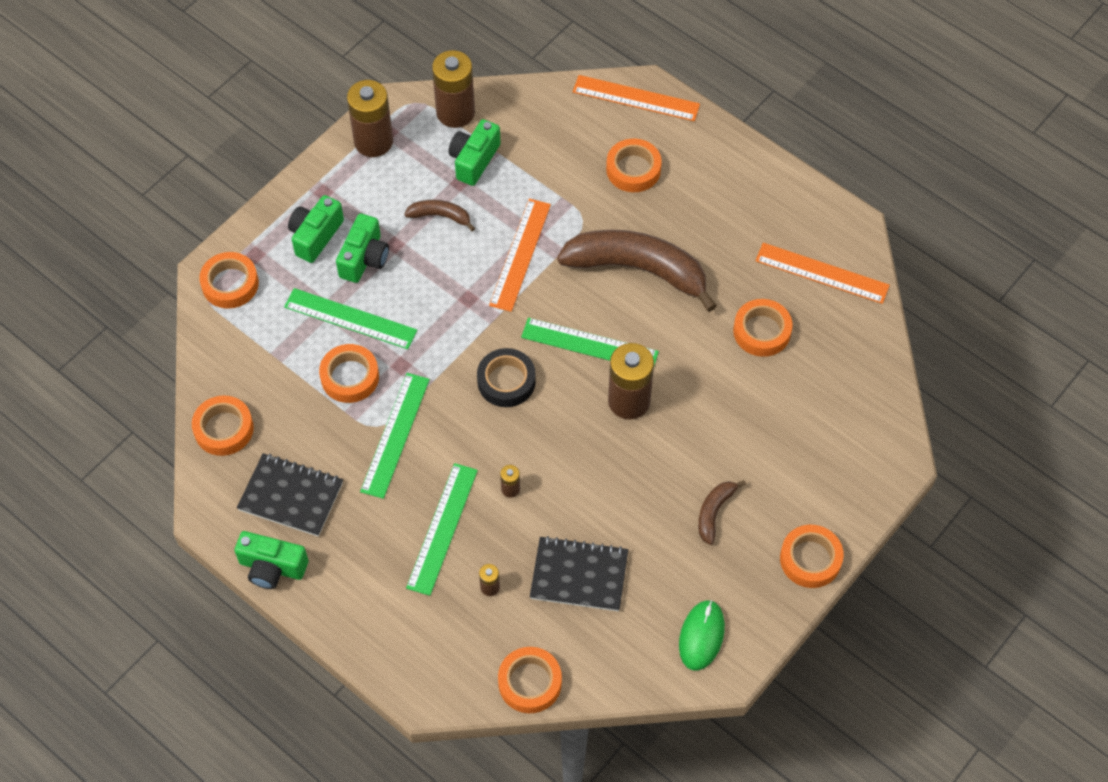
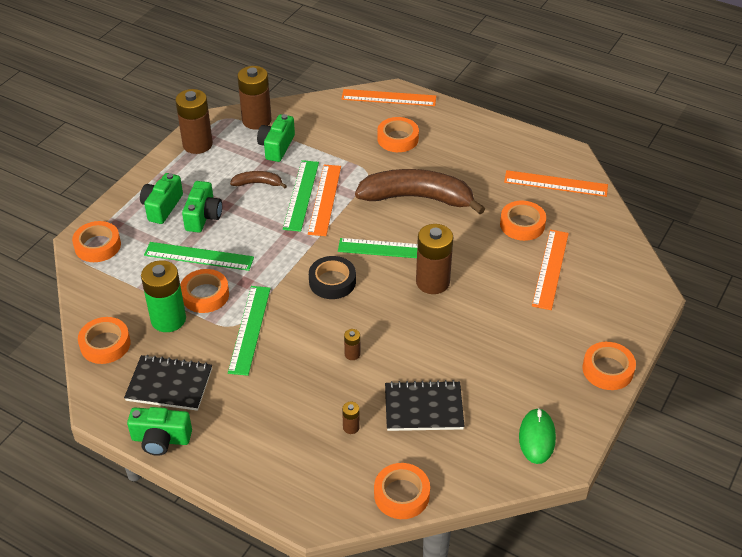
camera: 10 degrees left, 15 degrees down
(301, 405) = (168, 319): none -> green battery
(442, 528) = (301, 390): green ruler -> green ruler (301, 195)
(714, 512) = (521, 348): brown banana -> none
(780, 404) = (550, 269): none -> orange ruler

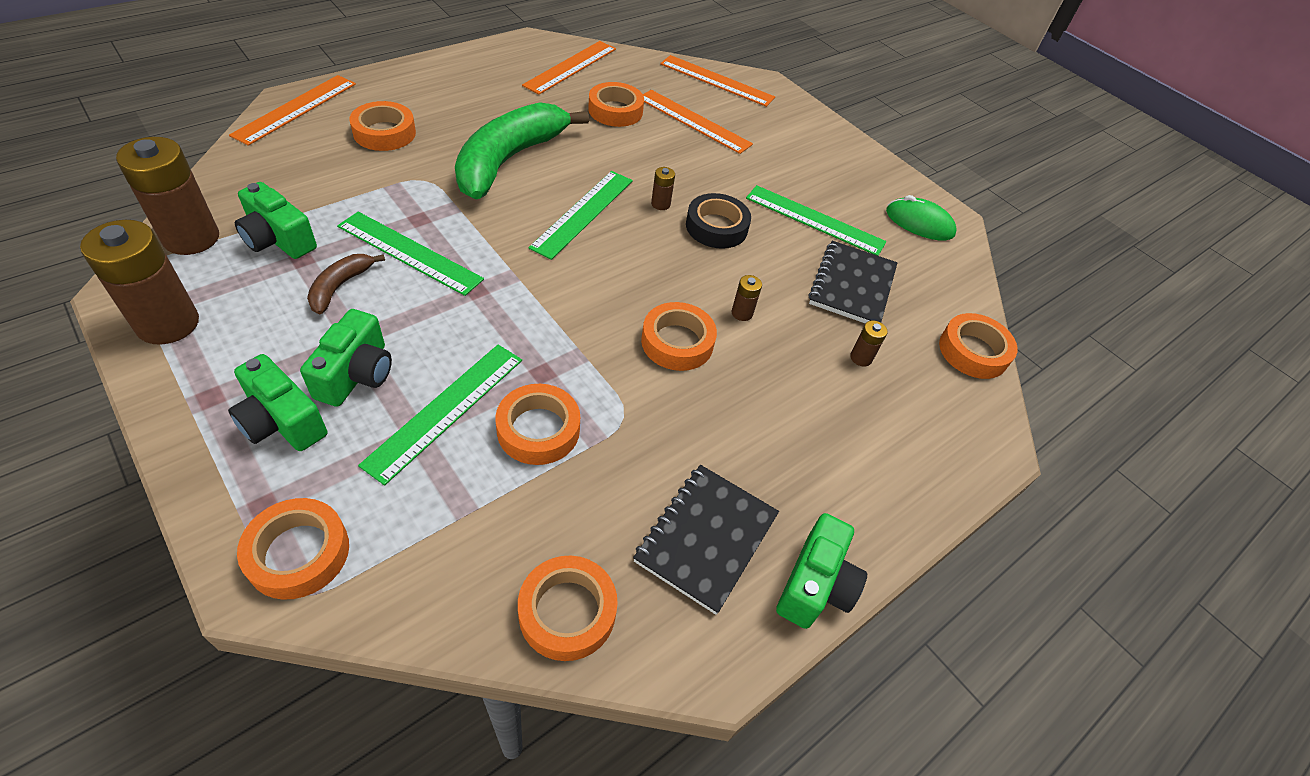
camera: 75 degrees left, 5 degrees up
(168, 319) = (562, 496): green battery -> none
(203, 216) = (356, 374): green camera -> green camera turned 75 degrees clockwise
(249, 329) = (642, 400): green ruler -> green ruler (814, 220)
(324, 199) = (439, 234): orange ruler -> orange ruler (716, 81)
(332, 281) = (603, 284): black tape -> black tape (716, 227)
(417, 198) = (509, 160): brown banana -> green banana
(432, 282) = (660, 204): brown battery -> brown battery, size x0.44
(607, 370) = (848, 146): orange tape -> orange tape (677, 342)

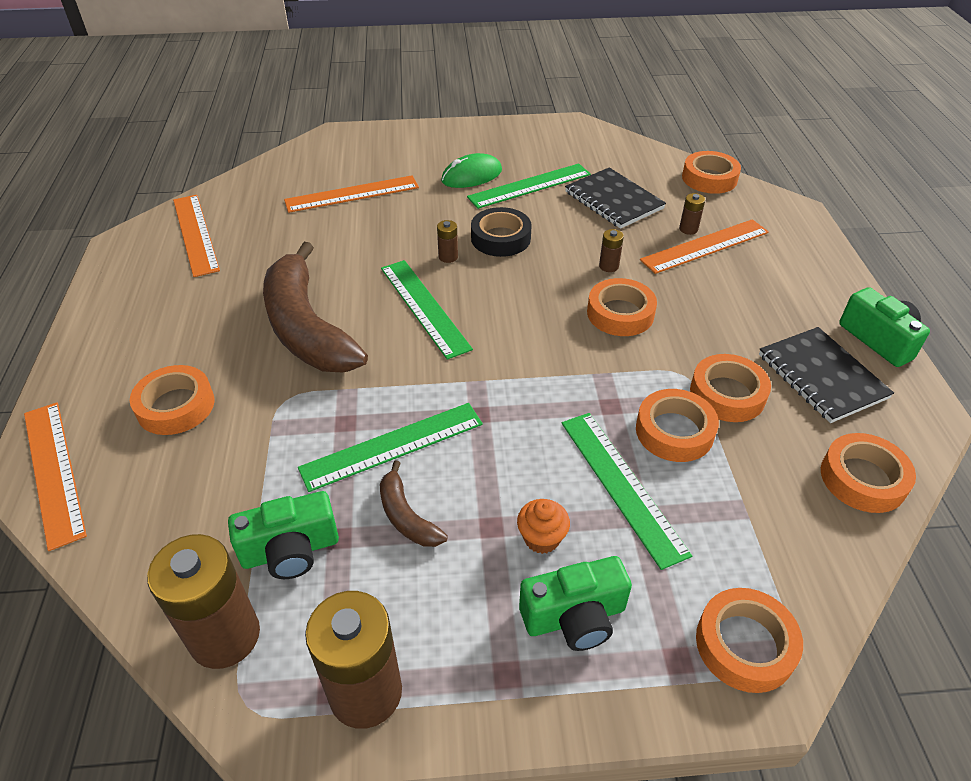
camera: 50 degrees left, 5 degrees down
(356, 374) = (541, 538): green camera -> orange cupcake
(509, 160) = (307, 327): green banana -> brown banana
(615, 111) = (293, 232): orange tape -> orange tape (727, 394)
(716, 81) = (307, 158): orange ruler -> orange ruler (705, 246)
(919, 223) = (569, 140): green mouse -> green mouse (472, 176)

